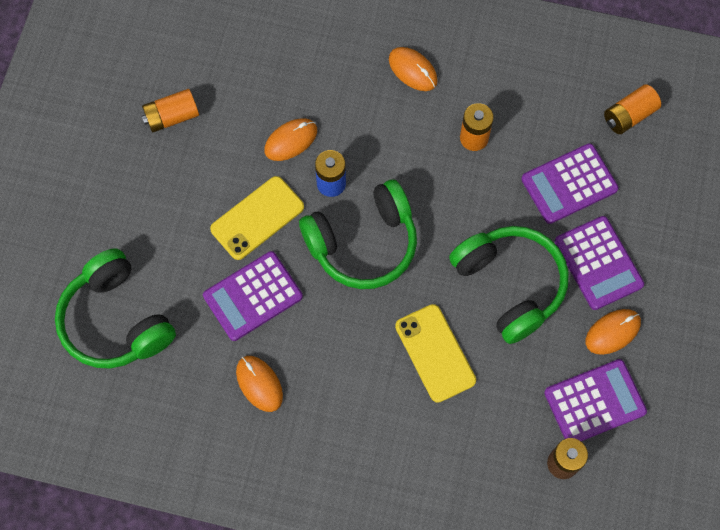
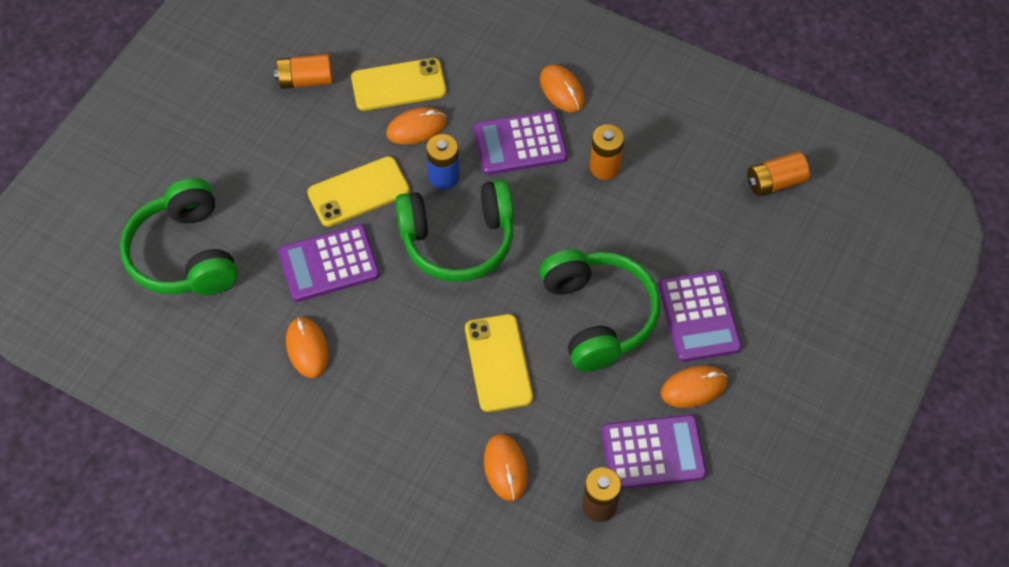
camera: 15 degrees right, 10 degrees down
(260, 101) = (398, 85): none -> yellow phone
(471, 451) = (505, 468): none -> orange mouse
(569, 184) = (691, 233): purple calculator -> purple calculator (520, 143)

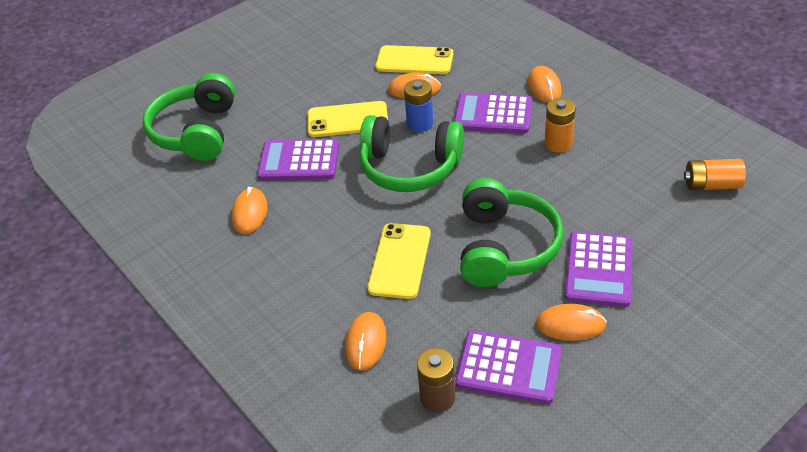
camera: 25 degrees right, 15 degrees down
(306, 80) = (346, 46): orange battery -> none

